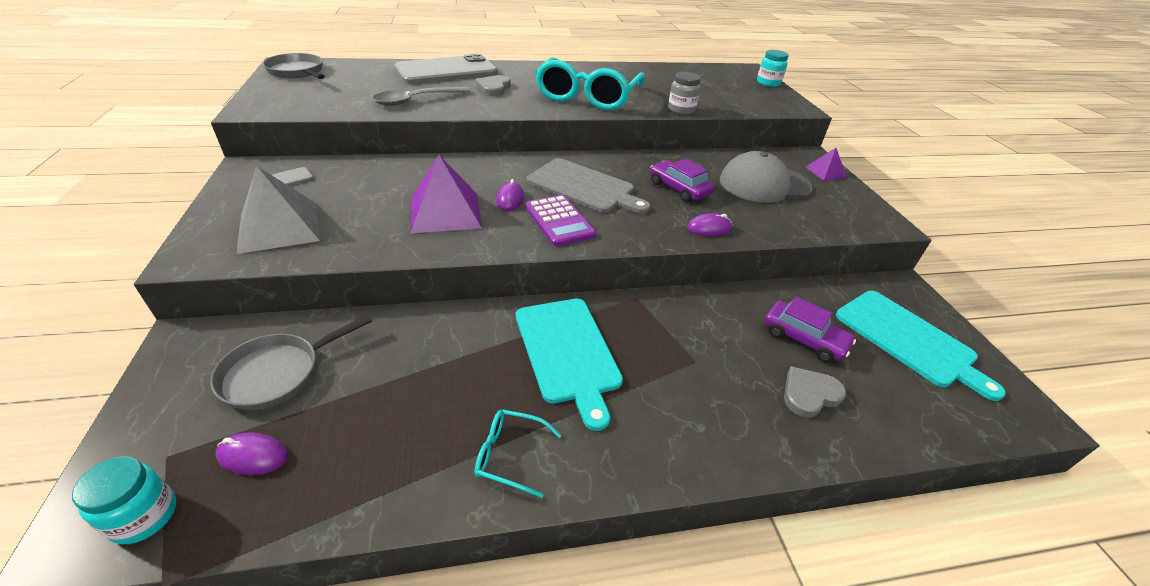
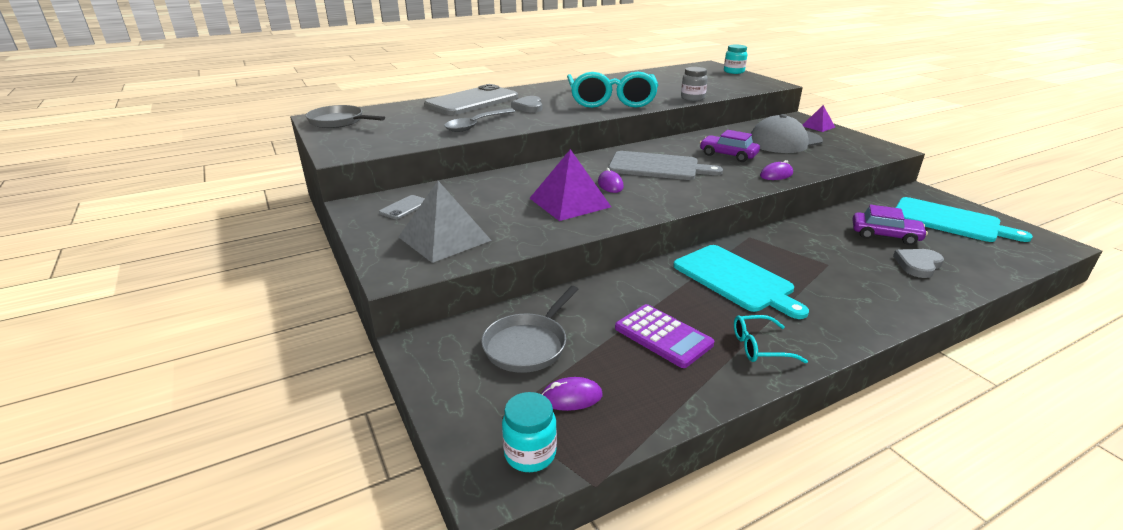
camera: 15 degrees left, 10 degrees down
(559, 221) = (664, 191): purple calculator -> purple calculator (663, 336)

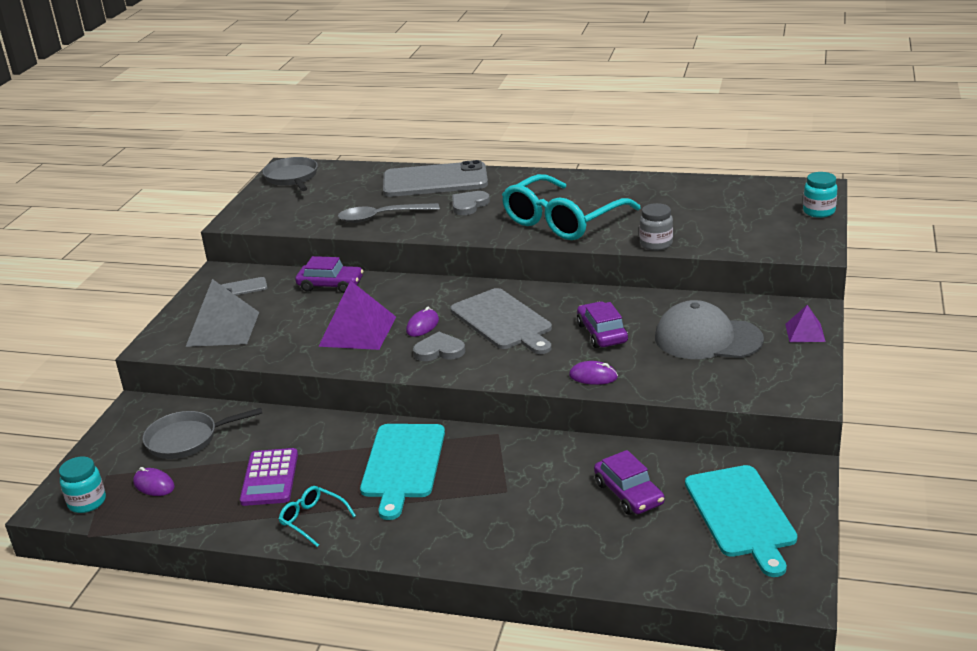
camera: 45 degrees right, 0 degrees up
(483, 184) = (330, 285): none -> purple car
(918, 265) = (586, 534): grey heart -> grey heart (439, 350)

